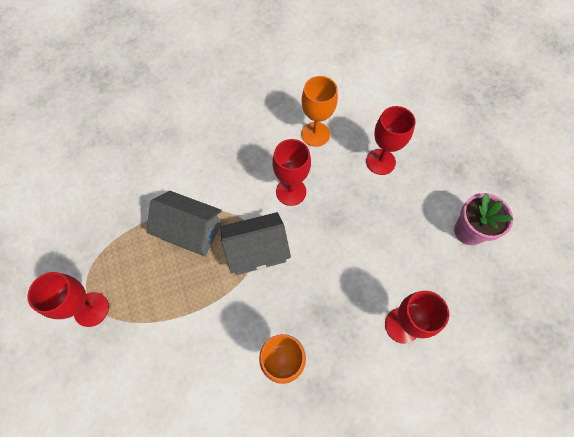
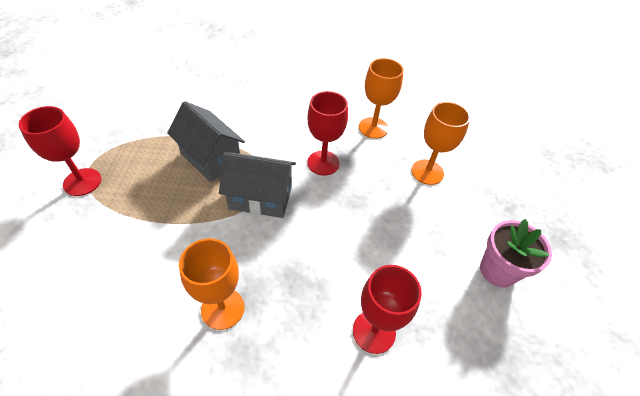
camera: 20 degrees right, 15 degrees down
(380, 162) = (427, 172): red goblet -> orange goblet

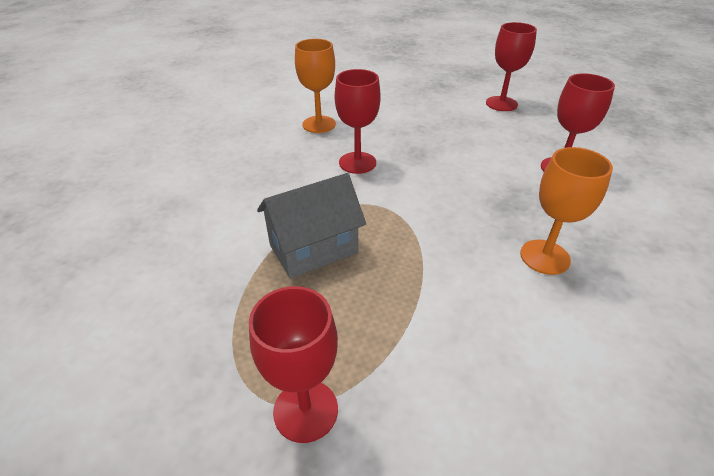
camera: 70 degrees left, 10 degrees down
(260, 198) = (396, 213): grey house -> none
(427, 172) = (391, 109): orange goblet -> none
(497, 271) = (501, 104): pink flower pot -> red goblet

